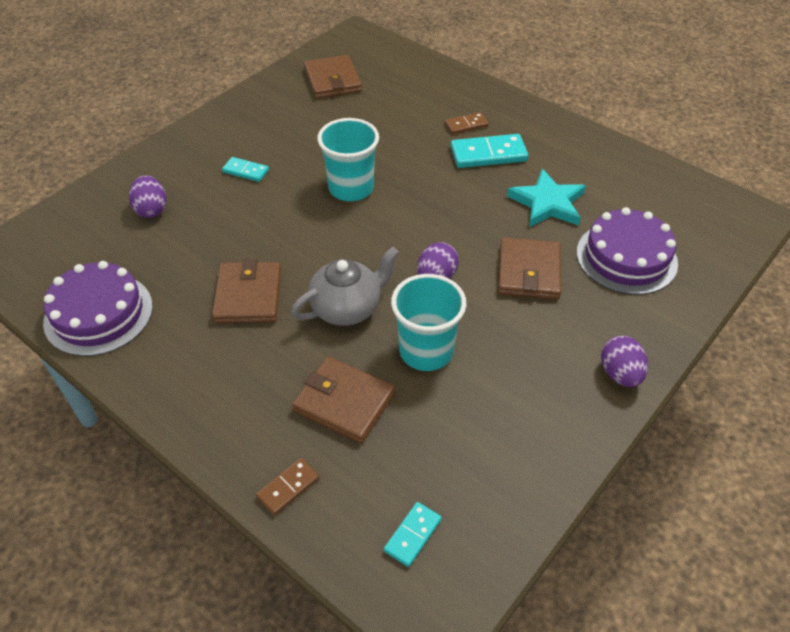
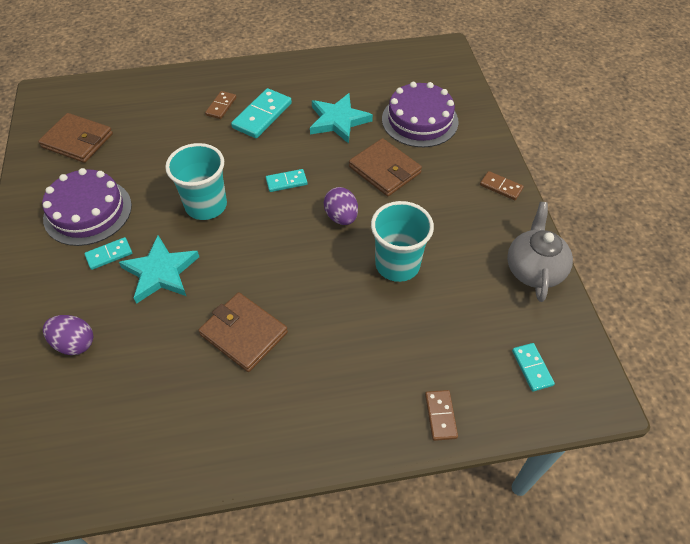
camera: 50 degrees left, 5 degrees up
(98, 314) = (152, 450): purple cake -> purple cake (88, 211)
(258, 209) = (161, 272): none -> turquoise star
(344, 402) = (398, 337): brown wallet -> none
(347, 308) = (317, 282): grey teapot -> grey teapot (534, 269)
(433, 217) = (286, 182): none -> turquoise domino
(620, 374) = (501, 187): purple egg -> brown domino

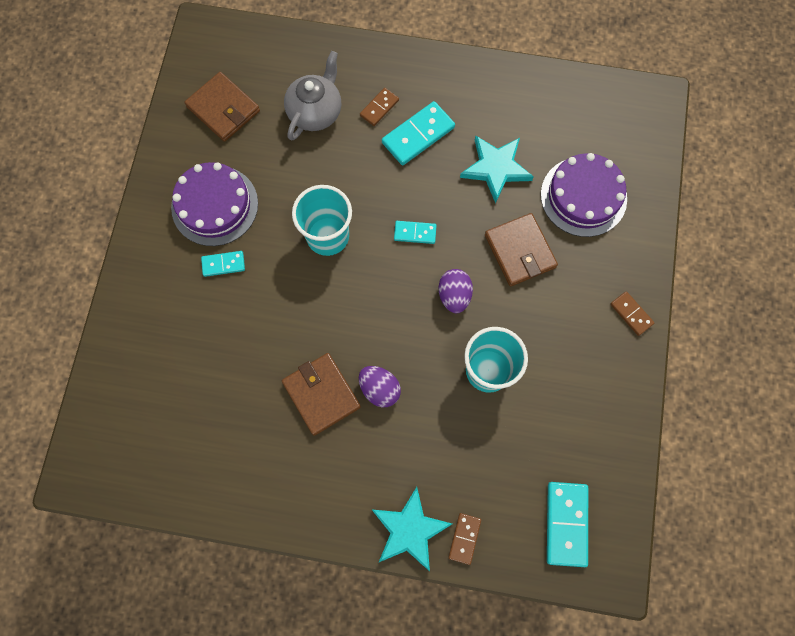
camera: 20 degrees right, 20 degrees up
(74, 343) = (174, 351): purple egg -> purple egg (379, 389)
(161, 272) = (265, 301): turquoise star -> turquoise star (409, 530)
(532, 368) = (566, 523): turquoise domino -> turquoise domino, size x1.74
(534, 269) = (618, 423): grey teapot -> grey teapot (315, 112)

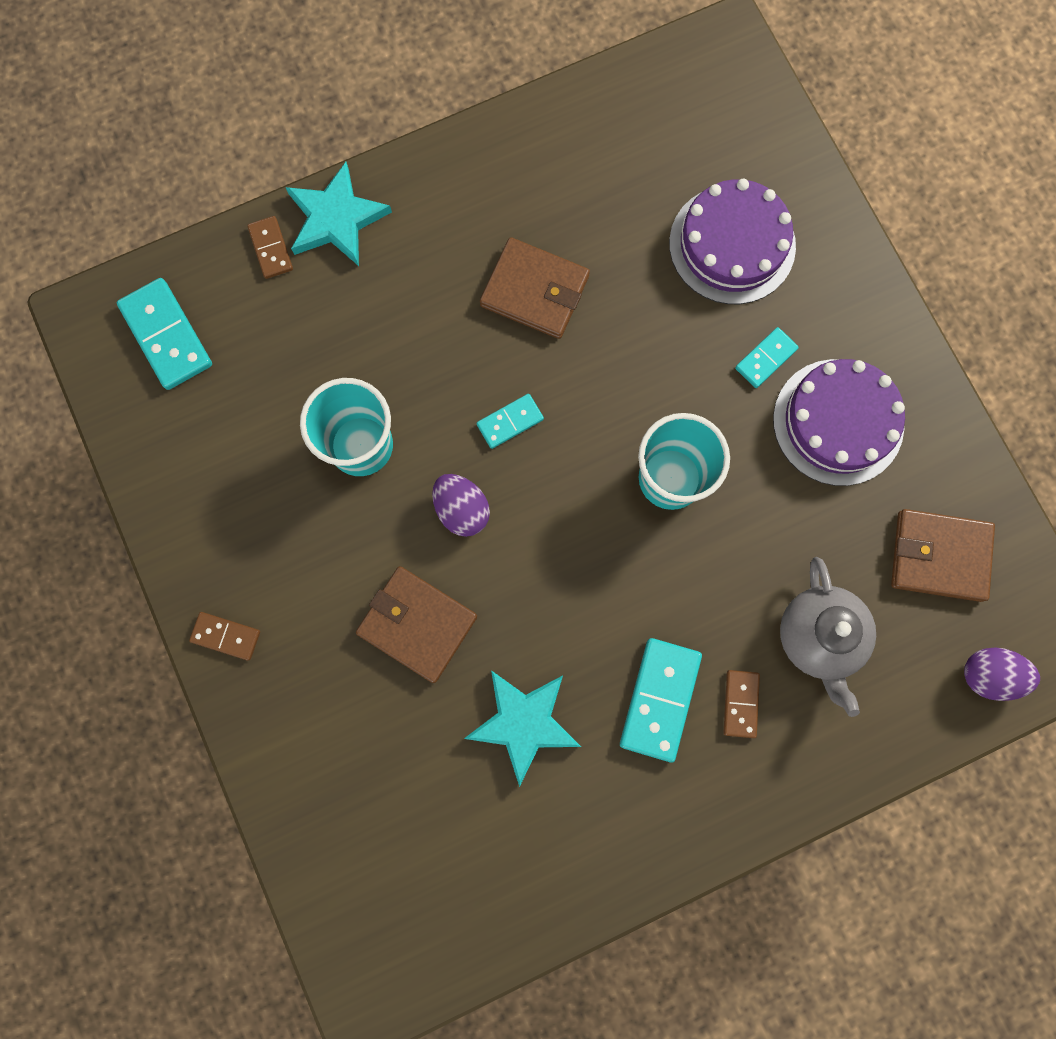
camera: 145 degrees right, 5 degrees up
(379, 389) = (473, 340): purple egg -> purple egg (989, 675)
(415, 233) = (566, 557): turquoise domino -> turquoise domino (510, 422)
(583, 196) = (381, 763): purple cake -> purple cake (732, 244)

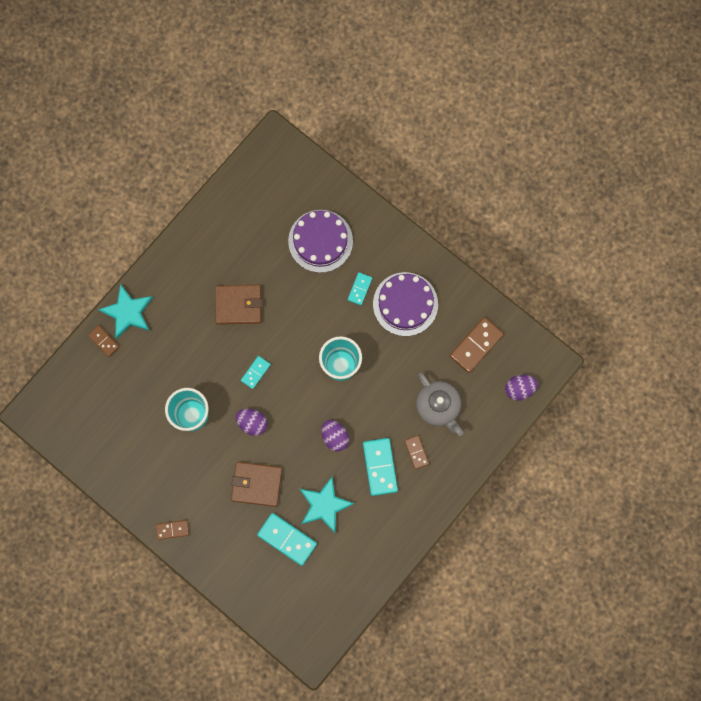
camera: 25 degrees left, 0 degrees up
(166, 336) = (75, 405): turquoise domino -> turquoise domino (287, 539)
(600, 604) = (335, 437): none -> purple egg
(939, 556) = (476, 345): brown wallet -> brown domino

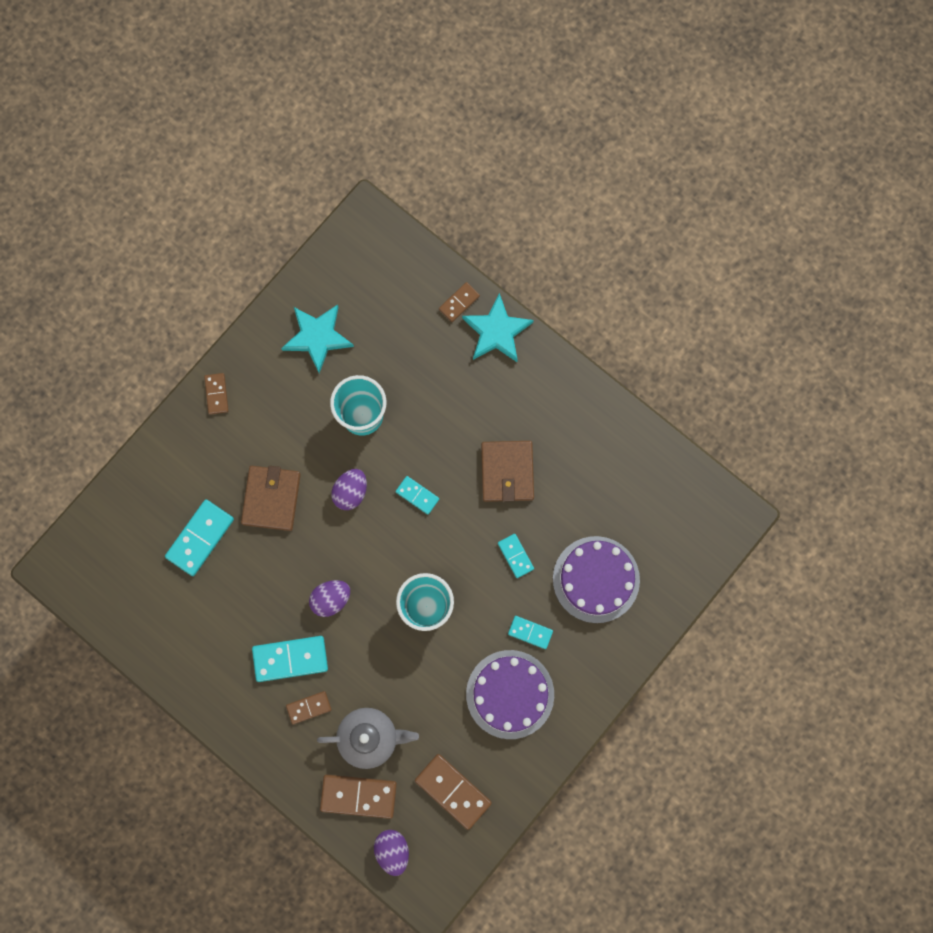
camera: 90 degrees right, 0 degrees up
(302, 299) = (515, 556): none -> turquoise domino
(324, 505) = (242, 586): turquoise star -> turquoise star (317, 337)
(438, 406) = (369, 737): grey teapot -> grey teapot turned 150 degrees counterclockwise
(481, 414) = (358, 796): none -> brown domino

